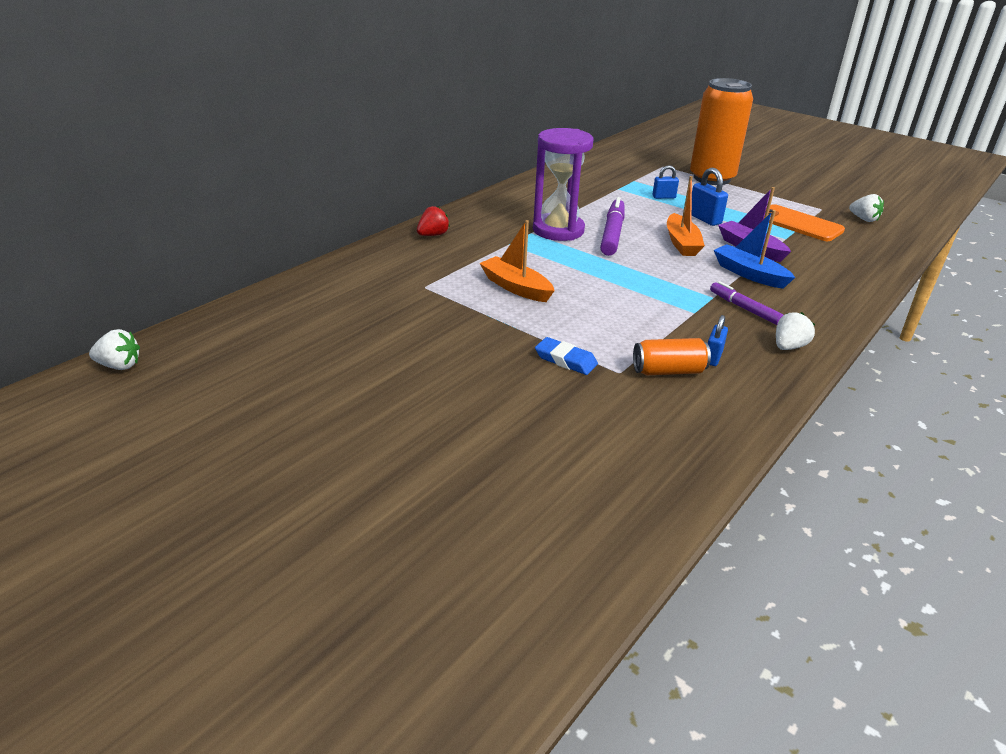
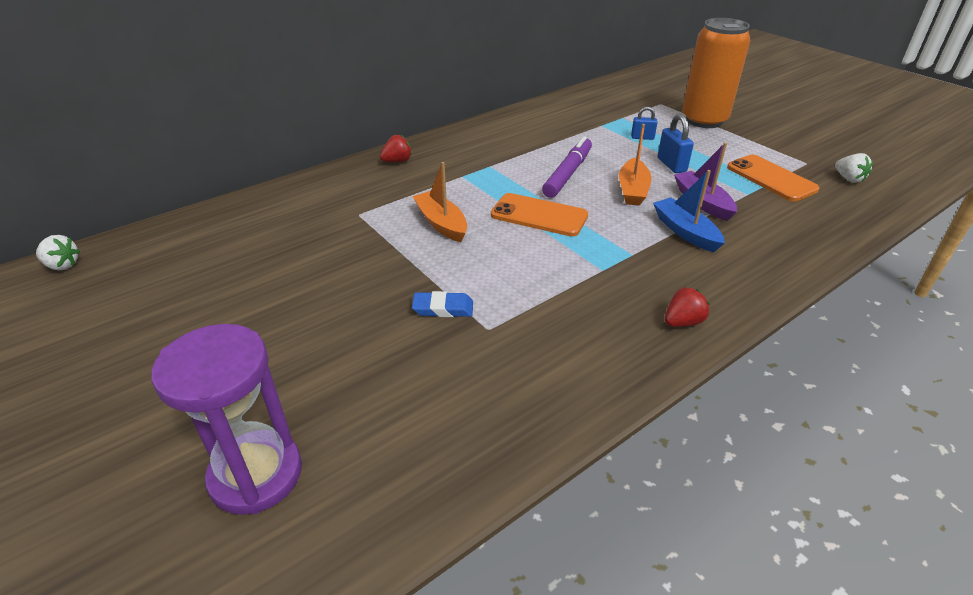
camera: 15 degrees right, 5 degrees up
(558, 230) = (517, 166): purple hourglass -> purple hourglass (256, 475)
(565, 360) = (443, 308): blue eraser -> blue eraser turned 45 degrees counterclockwise
(607, 272) = (539, 215): none -> orange phone
(668, 371) = (538, 334): orange can -> none
(713, 357) = (593, 325): blue padlock -> none
(744, 309) = (658, 271): purple marker -> none
(788, 347) = (682, 322): white strawberry -> red strawberry

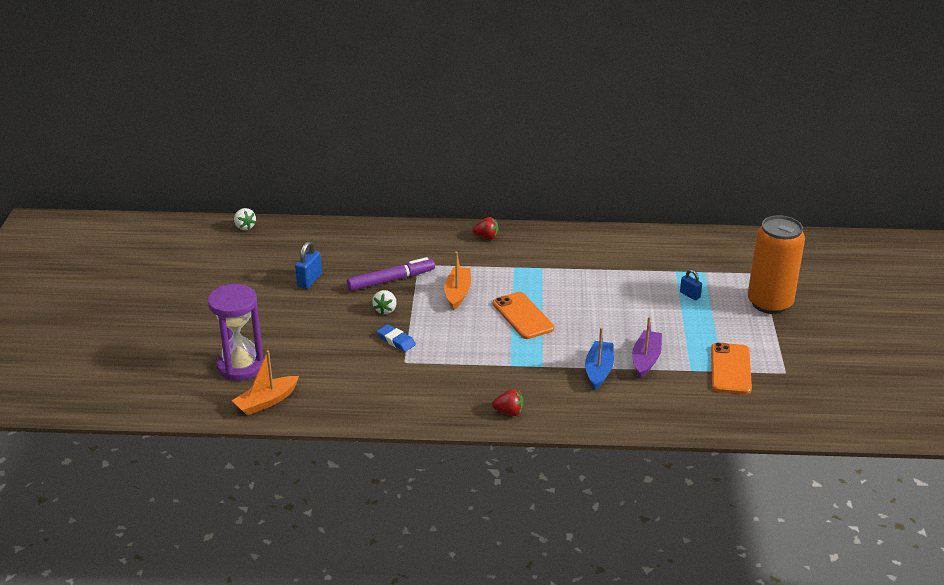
camera: 40 degrees right, 5 degrees down
(567, 174) = (586, 297): purple marker -> purple marker (391, 280)
(632, 190) = (612, 329): orange boat -> orange boat (266, 402)
(671, 165) = (673, 325): blue padlock -> blue padlock (309, 280)
(849, 179) = (793, 398): white strawberry -> white strawberry (385, 310)

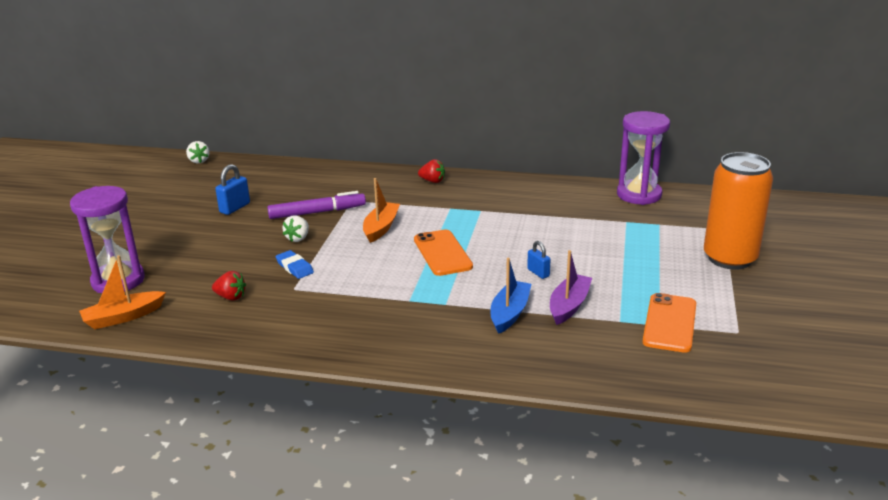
camera: 10 degrees right, 5 degrees down
(509, 412) = (388, 349): red strawberry -> red strawberry (231, 297)
(681, 241) = (639, 195): none -> purple hourglass
(690, 295) = (637, 245): blue padlock -> blue padlock (538, 273)

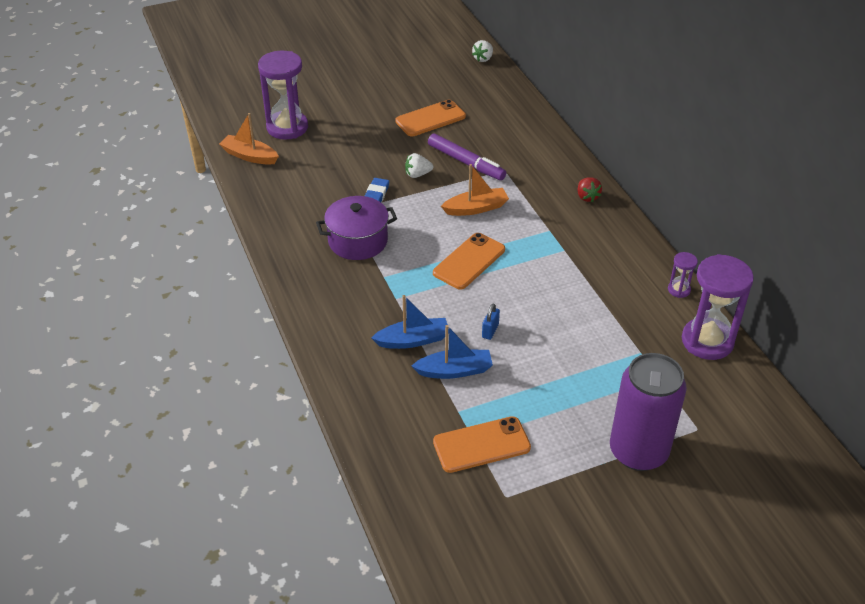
camera: 55 degrees right, 15 degrees up
(231, 297) = (311, 188): red strawberry -> none
(235, 208) = (430, 119): blue padlock -> orange phone
(343, 297) = (358, 241): none -> purple pot
(569, 306) = (454, 370): purple boat -> blue boat
(576, 185) = (679, 290): none -> purple hourglass
(729, 258) = (638, 451): orange can -> purple can

